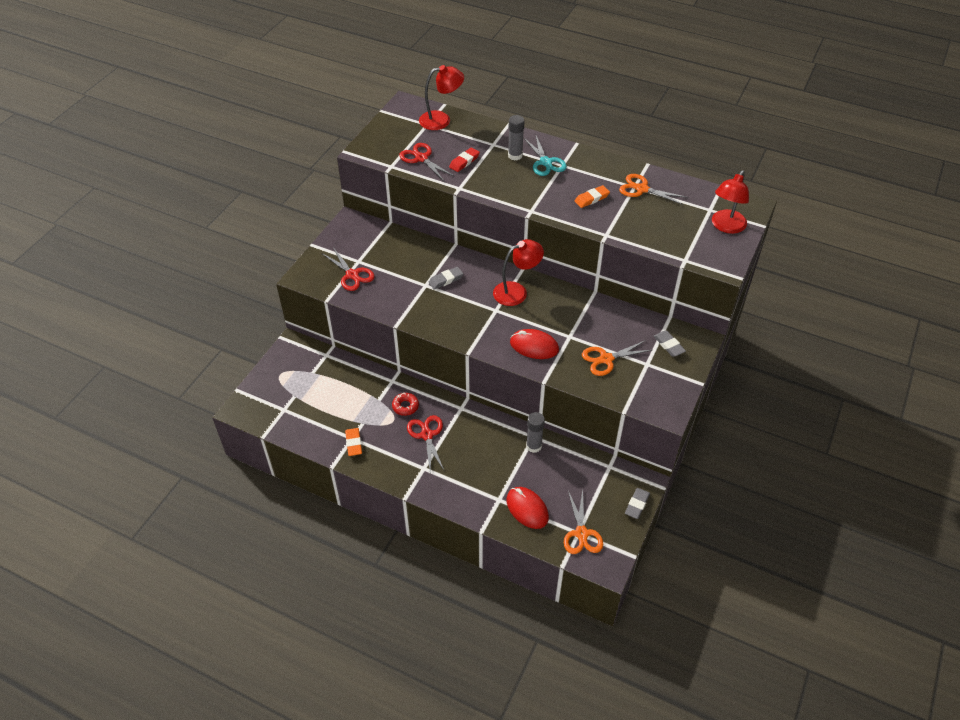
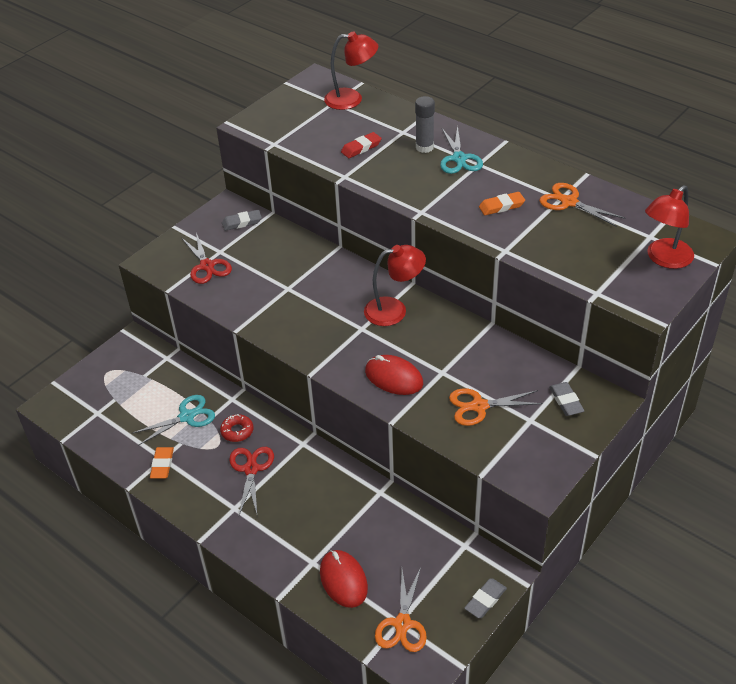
camera: 15 degrees right, 5 degrees down
(360, 401) = (187, 417): none -> turquoise scissors
(421, 158) = (312, 139): red scissors -> none
(446, 280) = (314, 285): grey eraser -> grey eraser (242, 222)
(534, 446) = (376, 504): grey glue stick -> none

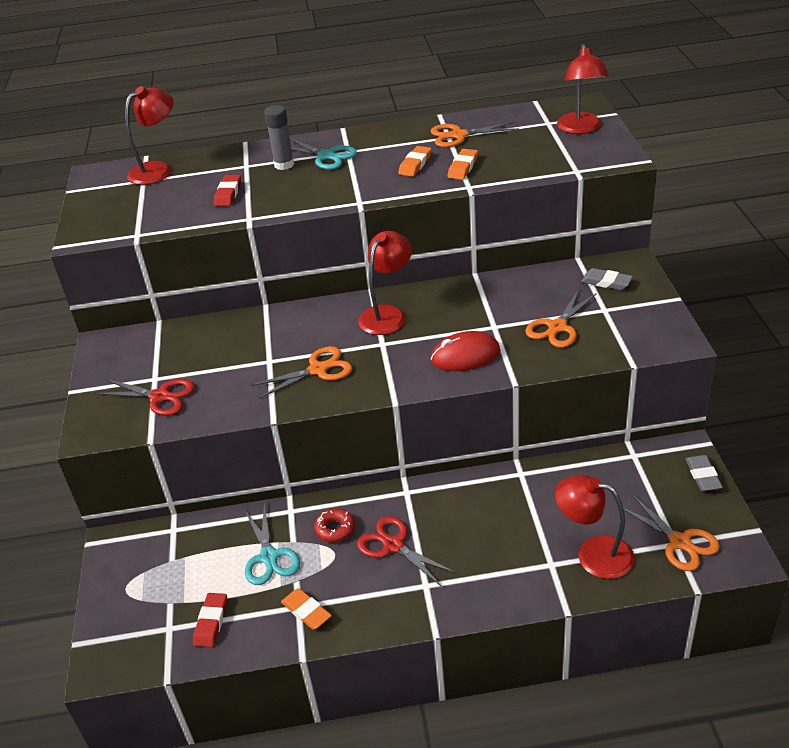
camera: 45 degrees left, 5 degrees down
(117, 428) = (211, 622): none -> red eraser
(187, 417) = (269, 557): turquoise scissors -> turquoise scissors turned 150 degrees clockwise
(242, 222) = (140, 345): grey eraser -> none
(303, 316) = (318, 370): none -> orange scissors
(343, 580) = (593, 554): red mouse -> red lamp
(527, 232) = (463, 167): none -> orange eraser

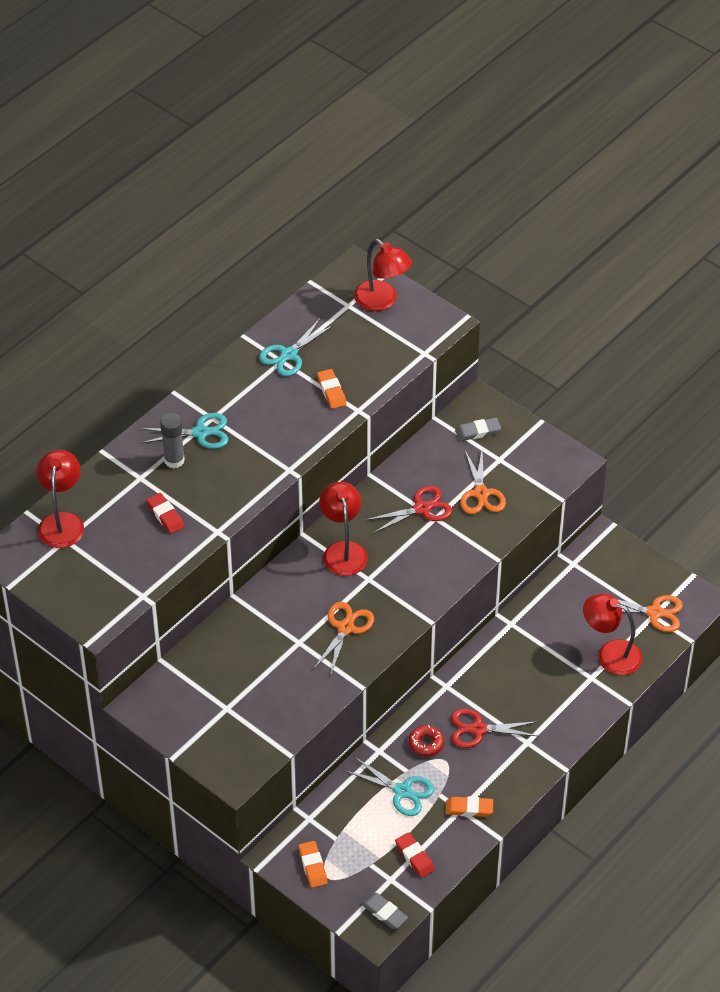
camera: 45 degrees left, 10 degrees up
(160, 396) = (251, 719): red scissors -> red scissors (422, 508)
(415, 164) = (288, 406): orange eraser -> orange eraser (313, 866)
(459, 135) = (288, 355): orange scissors -> turquoise scissors
(465, 356) = (440, 555): red mouse -> none
(593, 554) = (610, 654): red lamp -> red lamp turned 45 degrees clockwise
(703, 476) = (630, 553): grey eraser -> grey eraser (384, 913)

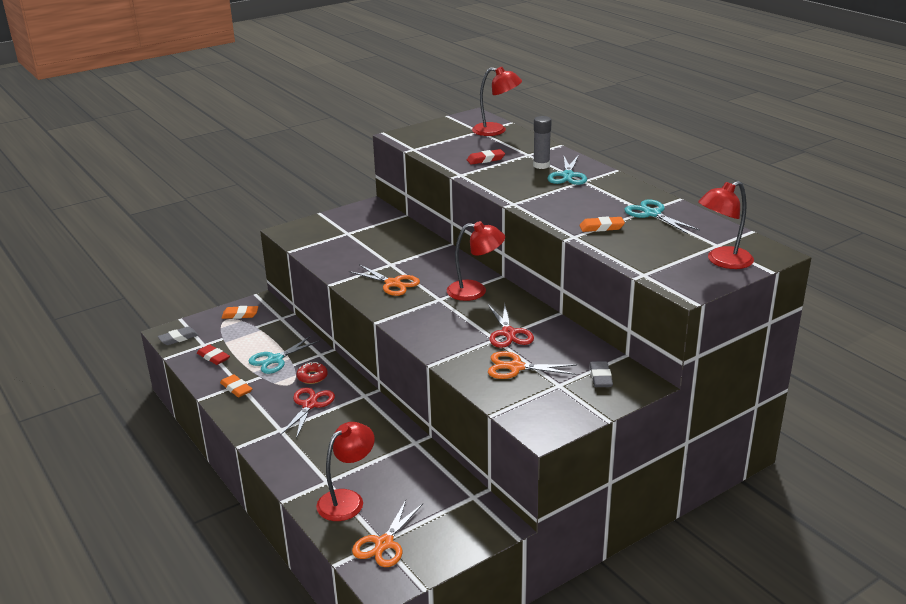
camera: 105 degrees right, 20 degrees down
(414, 857) = (213, 357): red eraser -> red eraser turned 60 degrees clockwise
(469, 809) = (236, 388): orange eraser -> orange eraser turned 60 degrees counterclockwise

